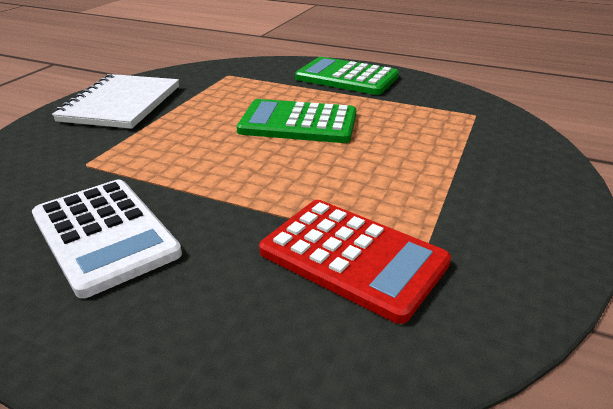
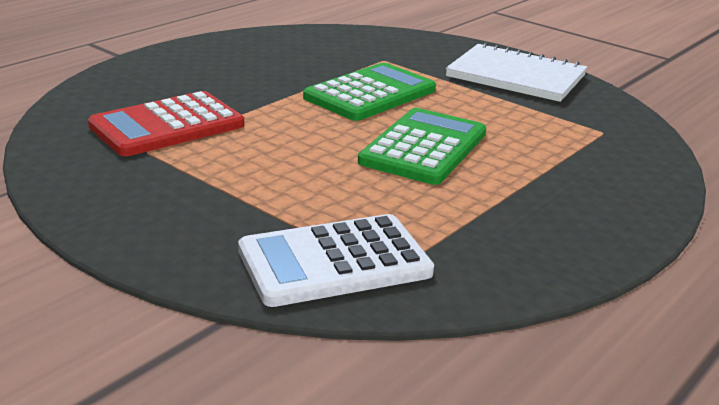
camera: 105 degrees right, 5 degrees down
(104, 235) = (272, 62): white calculator -> white calculator (334, 262)
(346, 77) = (580, 209): green calculator -> green calculator (370, 94)

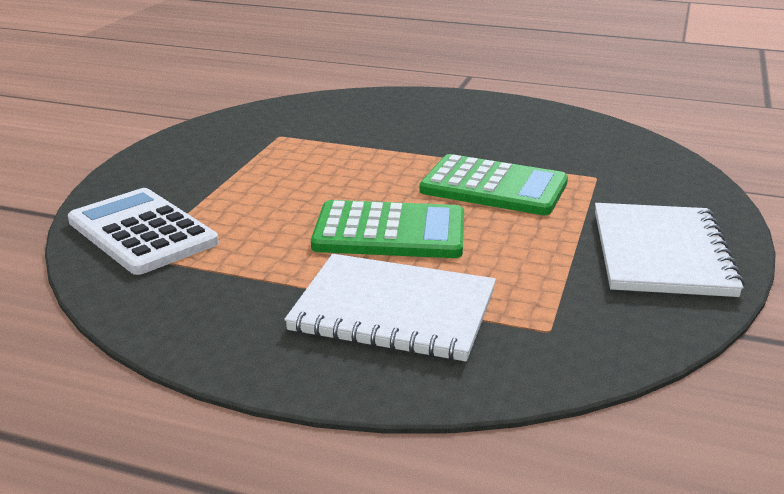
camera: 70 degrees right, 0 degrees up
(167, 126) = (330, 131): red calculator -> none
(557, 174) = (394, 311): none -> white notebook

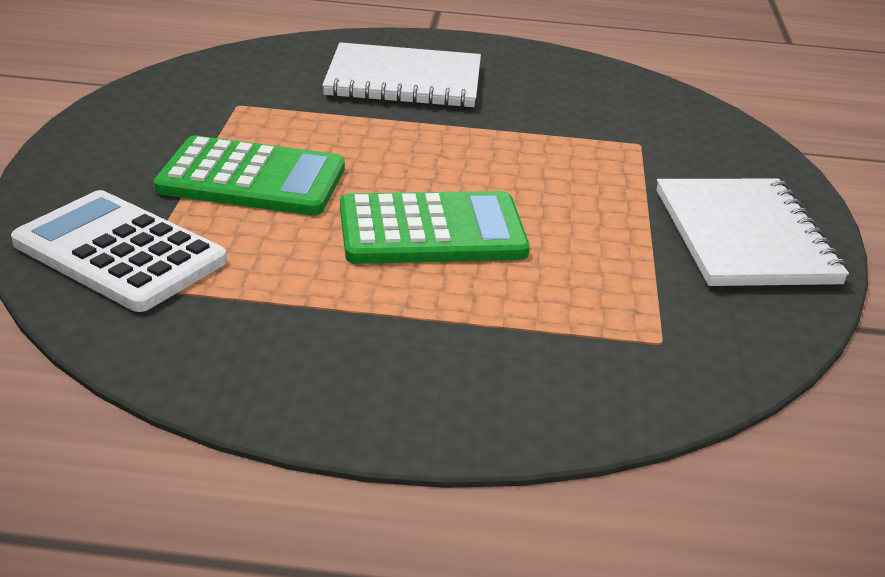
camera: 15 degrees left, 5 degrees up
(394, 311) = (479, 333): white notebook -> white notebook (404, 80)
(493, 187) = (529, 163): green calculator -> green calculator (252, 179)

